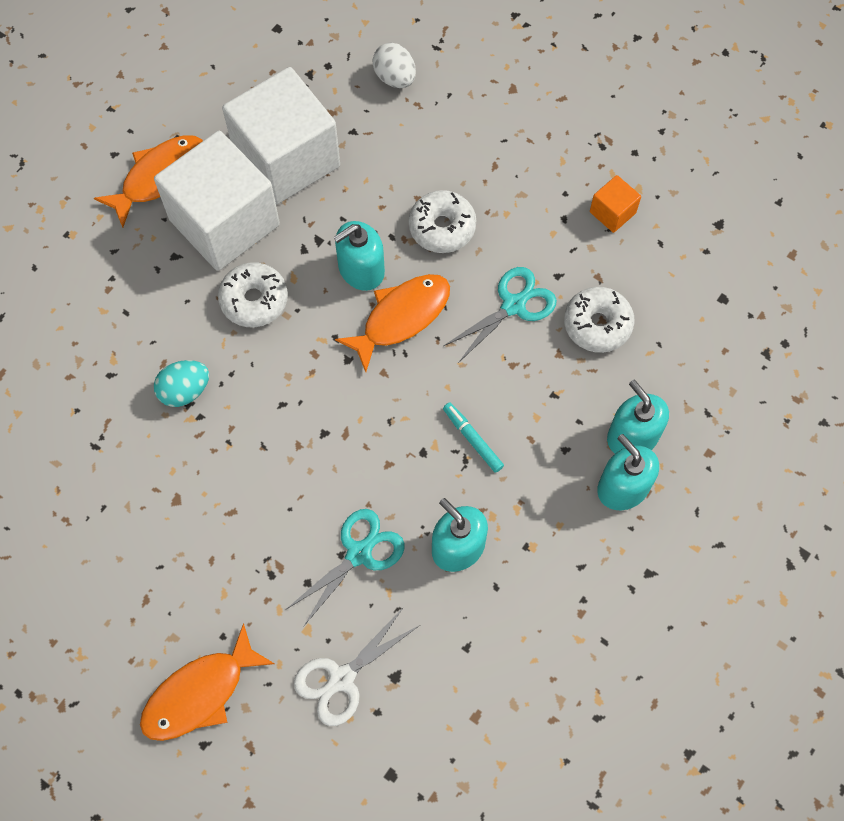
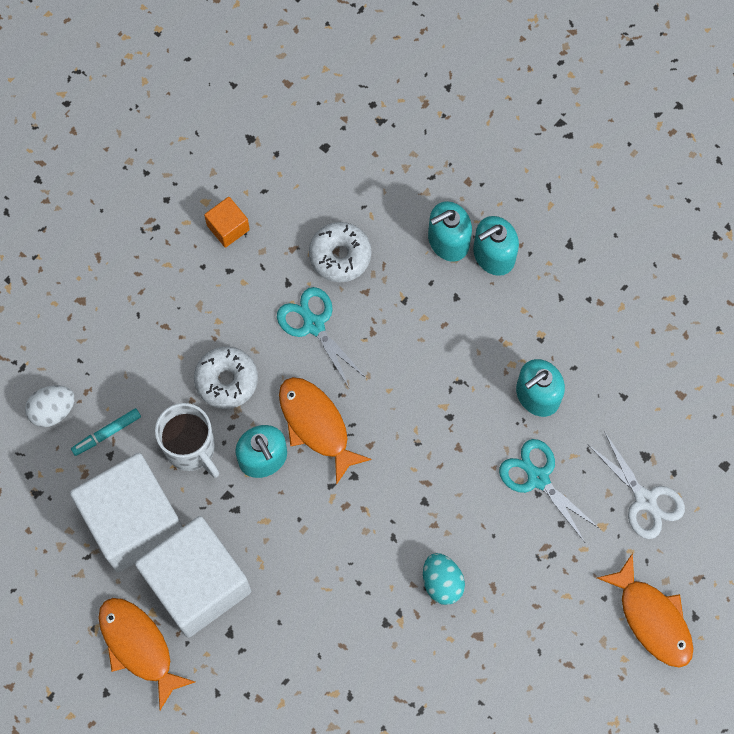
camera: 85 degrees left, 5 degrees up
(185, 391) = (372, 626): turquoise egg -> turquoise egg (442, 582)
(254, 300) = (285, 558): white donut -> none
(365, 202) = (191, 448): none -> white mug
(472, 439) = (440, 373): turquoise marker -> turquoise marker (107, 433)

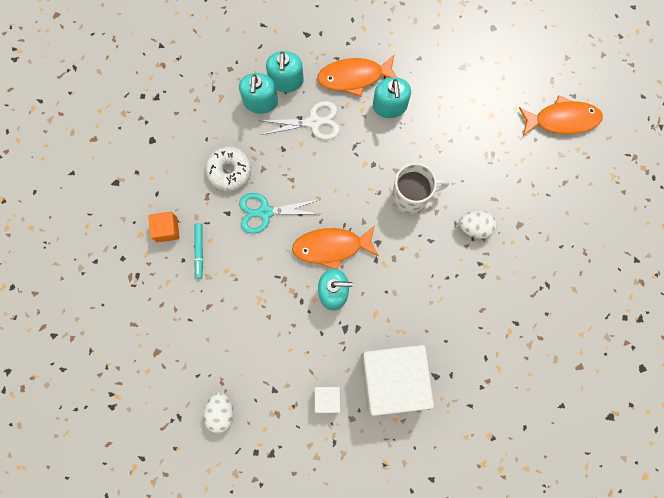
camera: 60 degrees left, 5 degrees up
(107, 433) = (258, 384): turquoise marker -> turquoise marker (199, 251)
(133, 521) = (327, 399): white cube -> white cube, size x0.42
(139, 647) = (413, 440): orange fish -> orange fish (354, 77)
(191, 448) = (301, 334): white mug -> white mug (411, 196)
(226, 380) = (269, 287): white donut -> none
(442, 582) = (475, 227): turquoise egg -> white egg
(538, 478) = (441, 135): turquoise scissors -> none
(645, 499) = (489, 82): white scissors -> white scissors (314, 122)

